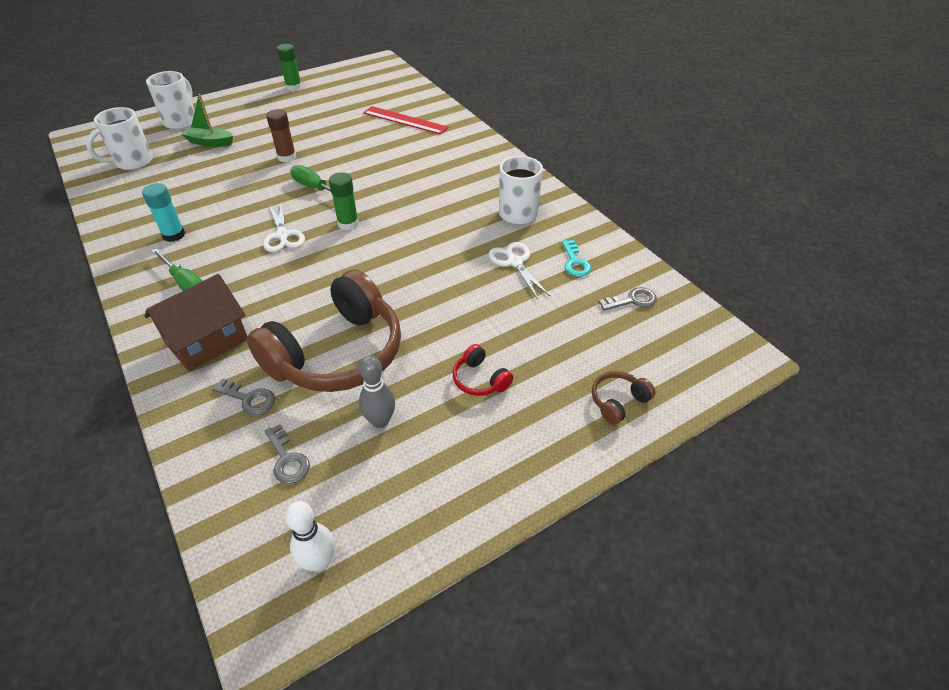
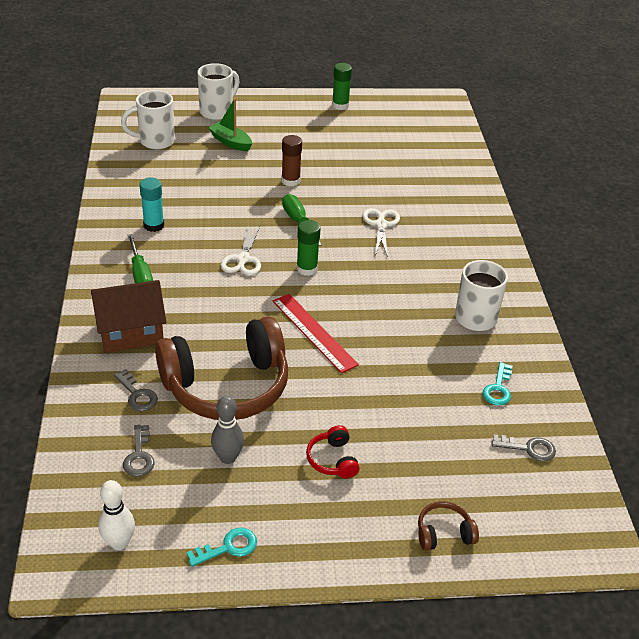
camera: 25 degrees right, 5 degrees down
(405, 120) = (428, 177): red ruler -> red ruler (314, 332)
(436, 510) = (228, 547): none -> turquoise key
(515, 262) = (438, 366): white scissors -> white scissors (381, 225)

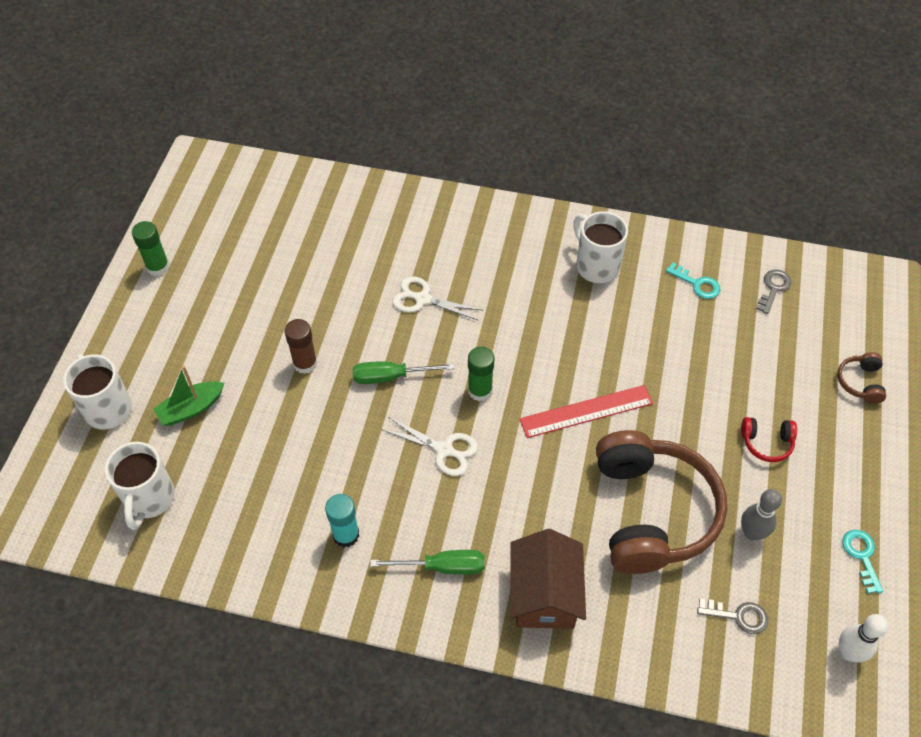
camera: 70 degrees left, 15 degrees up
(137, 394) = (648, 604): grey key -> none

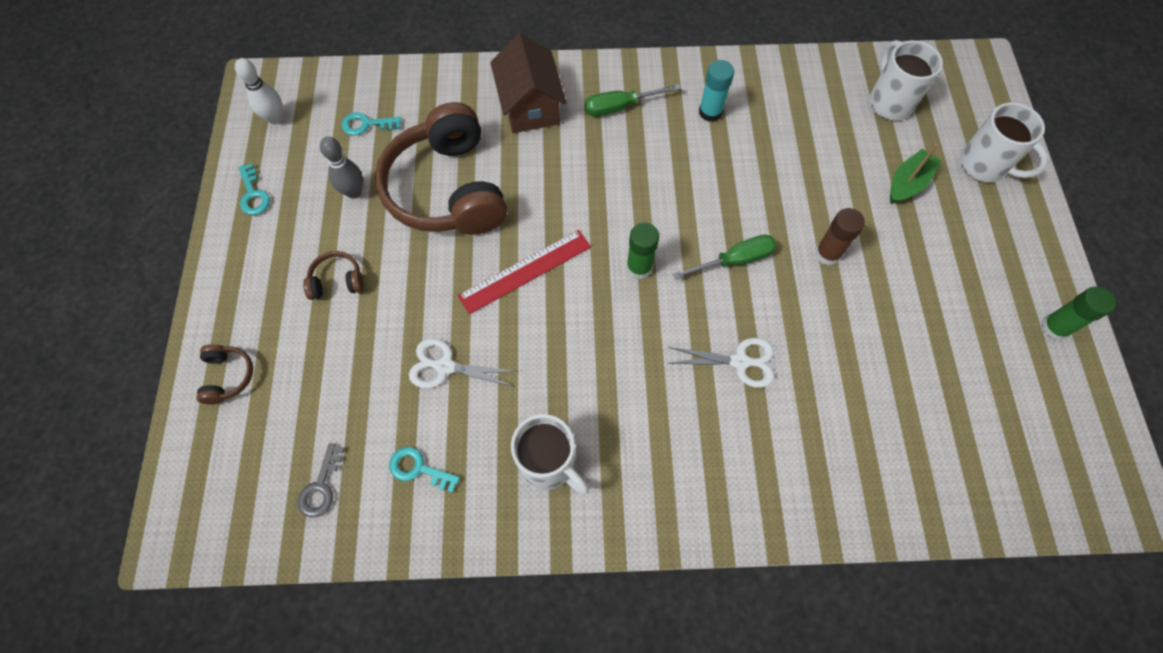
camera: 165 degrees right, 10 degrees up
(444, 450) = (654, 201): white scissors -> white scissors (445, 366)
(738, 616) = (366, 124): grey key -> turquoise key
(766, 442) = (337, 281): red headphones -> brown headphones

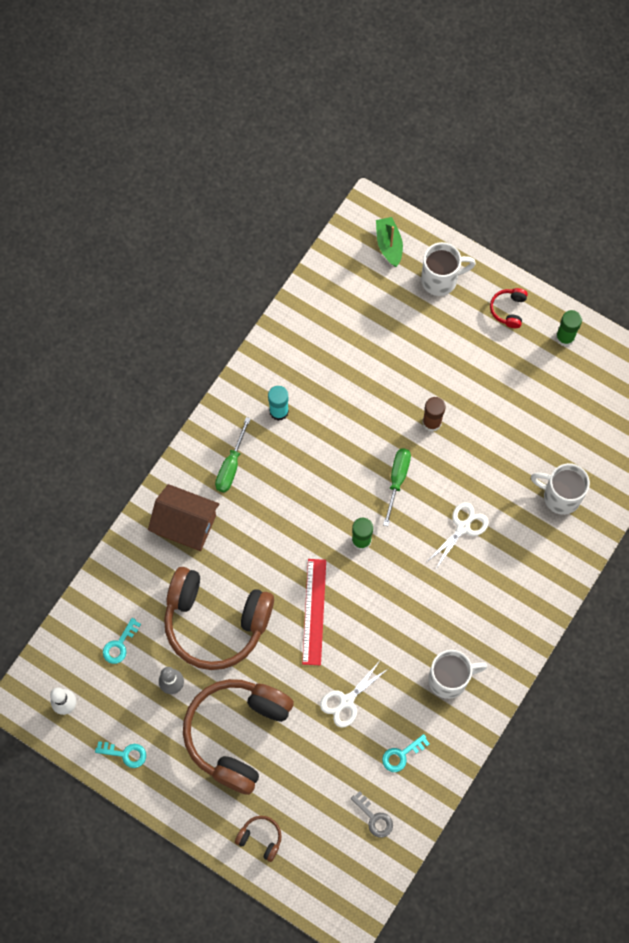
camera: 55 degrees left, 5 degrees up
(337, 281) = (237, 734): brown headphones -> brown headphones, size x2.50
(889, 102) = (354, 294): white mug -> white mug (560, 496)
(907, 183) = (419, 335): green boat -> green boat (389, 245)
(1022, 250) = (508, 310): none -> red headphones

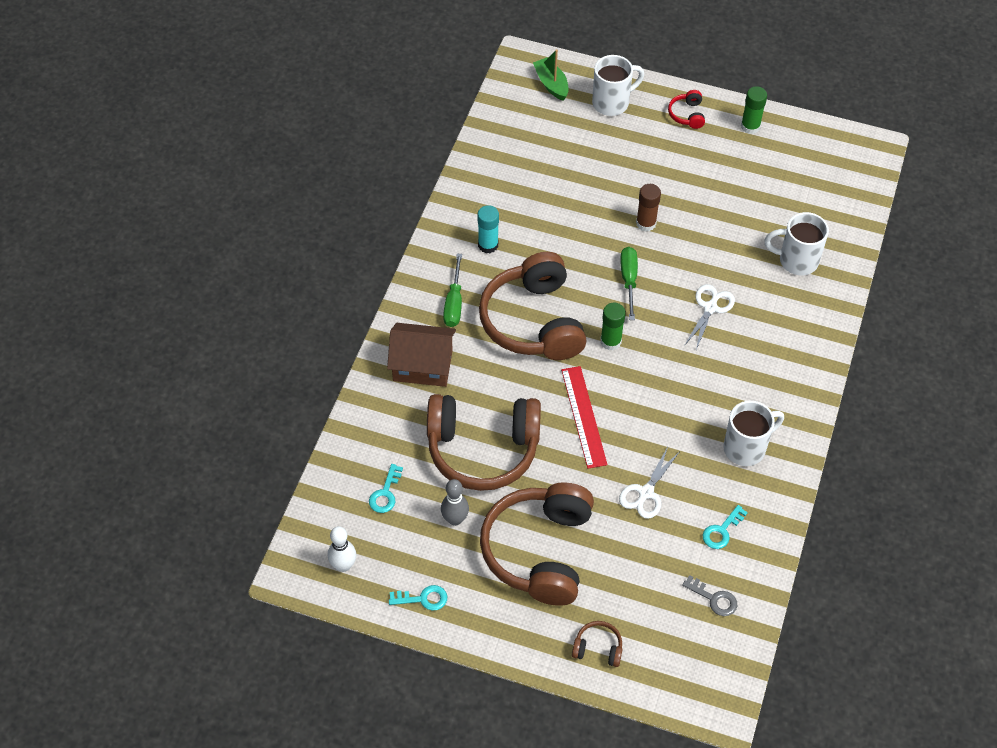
camera: 15 degrees left, 15 degrees down
(297, 503) = (533, 321): none -> brown headphones

